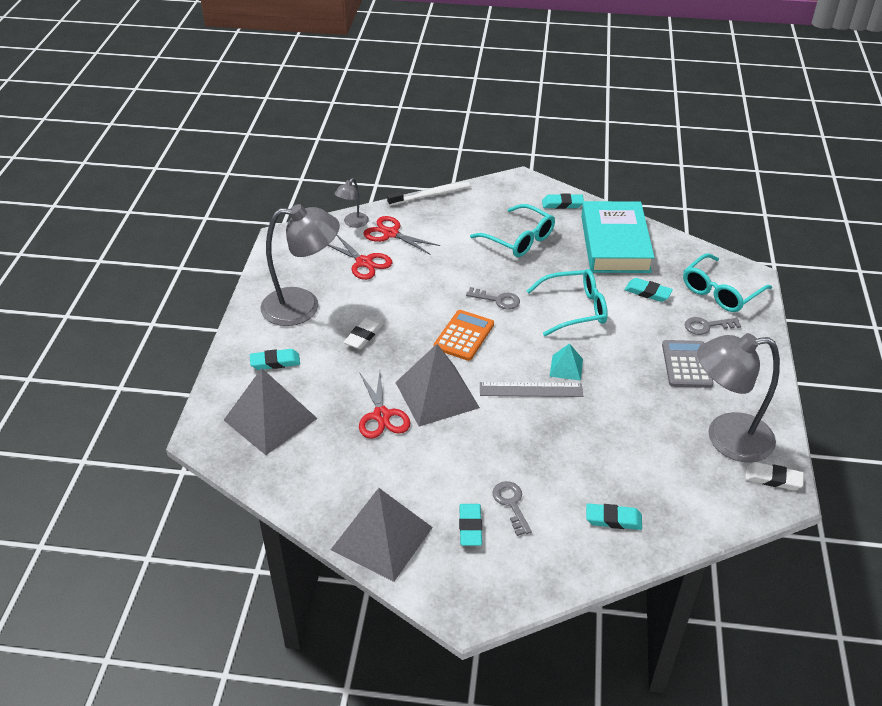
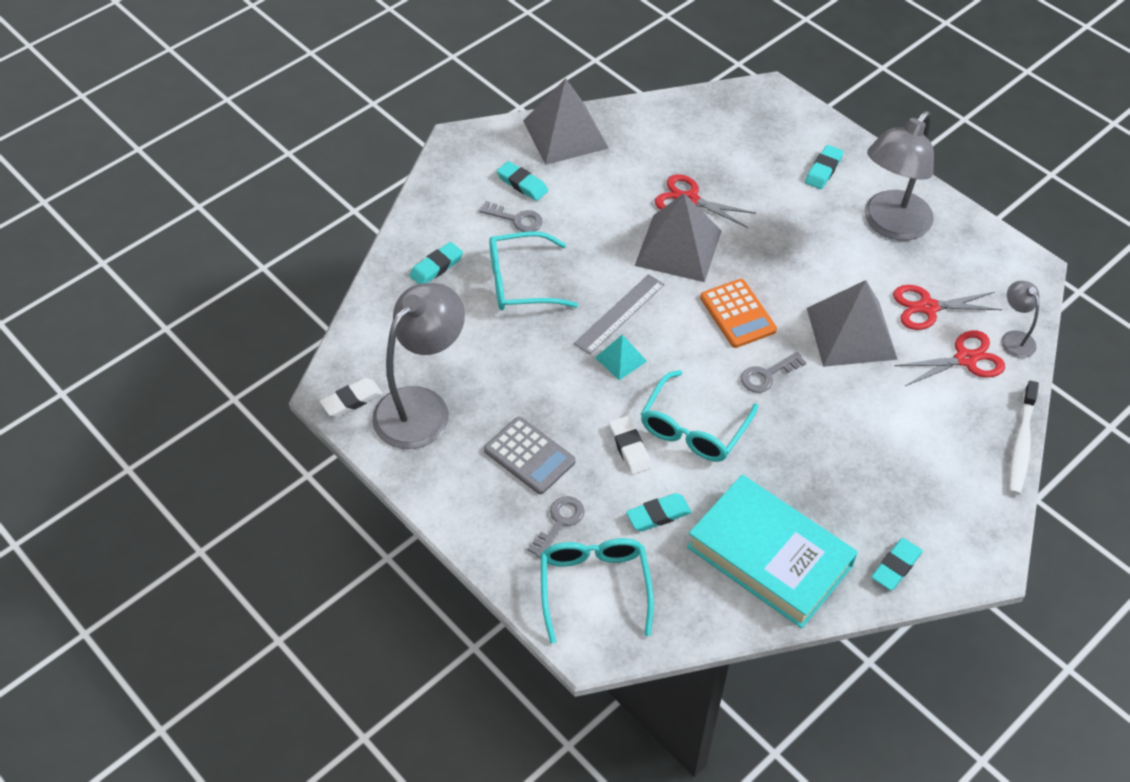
camera: 130 degrees right, 10 degrees up
(270, 419) = (752, 135): grey pyramid -> grey pyramid (851, 333)
(363, 336) = (805, 243): white eraser -> white eraser (629, 448)
(519, 239) = (858, 468): turquoise glasses -> turquoise glasses (521, 282)

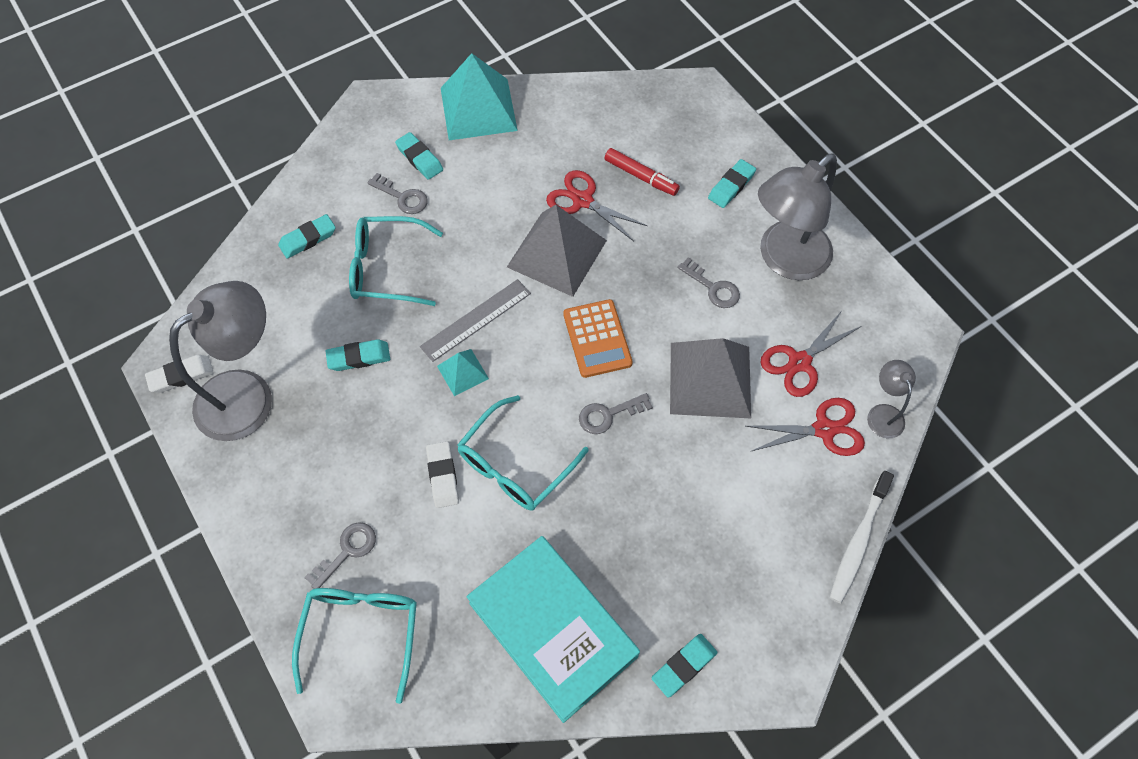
camera: 10 degrees right, 10 degrees up
(529, 456) = (339, 468): grey calculator -> none
(565, 134) = (478, 109): grey pyramid -> turquoise pyramid
(658, 515) = (450, 560): turquoise eraser -> turquoise eraser (359, 357)
(737, 172) = (641, 176): none -> red marker
(832, 257) = (713, 288): none -> grey key
(928, 307) = (799, 362): red scissors -> red scissors turned 45 degrees counterclockwise

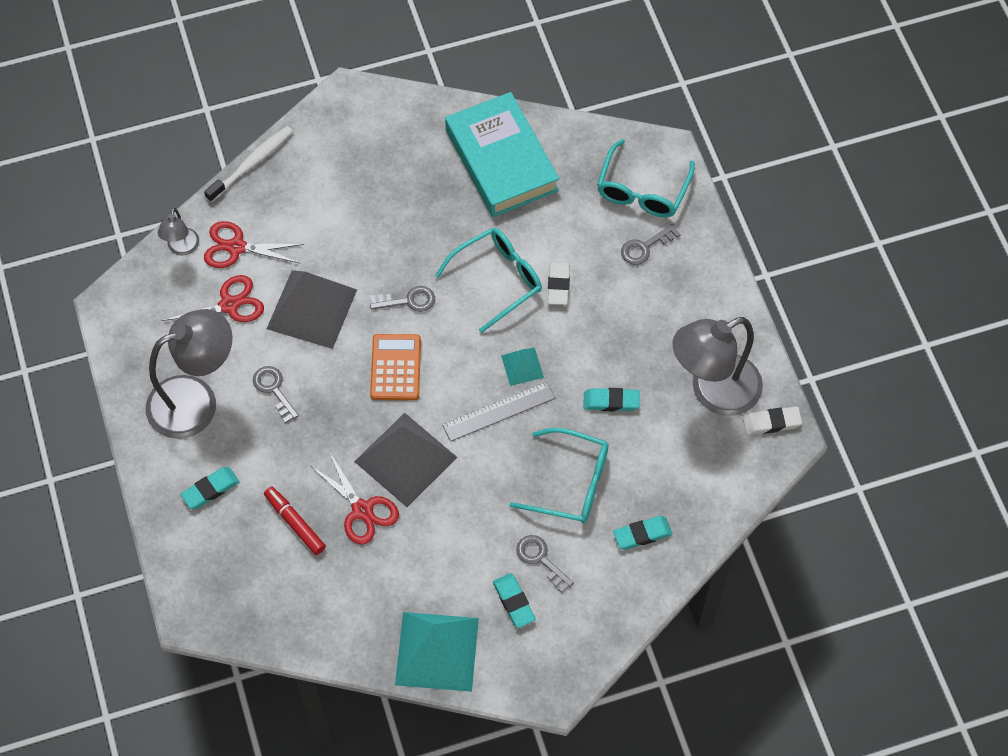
camera: 165 degrees left, 0 degrees up
(684, 666) = (415, 117): turquoise eraser -> none

